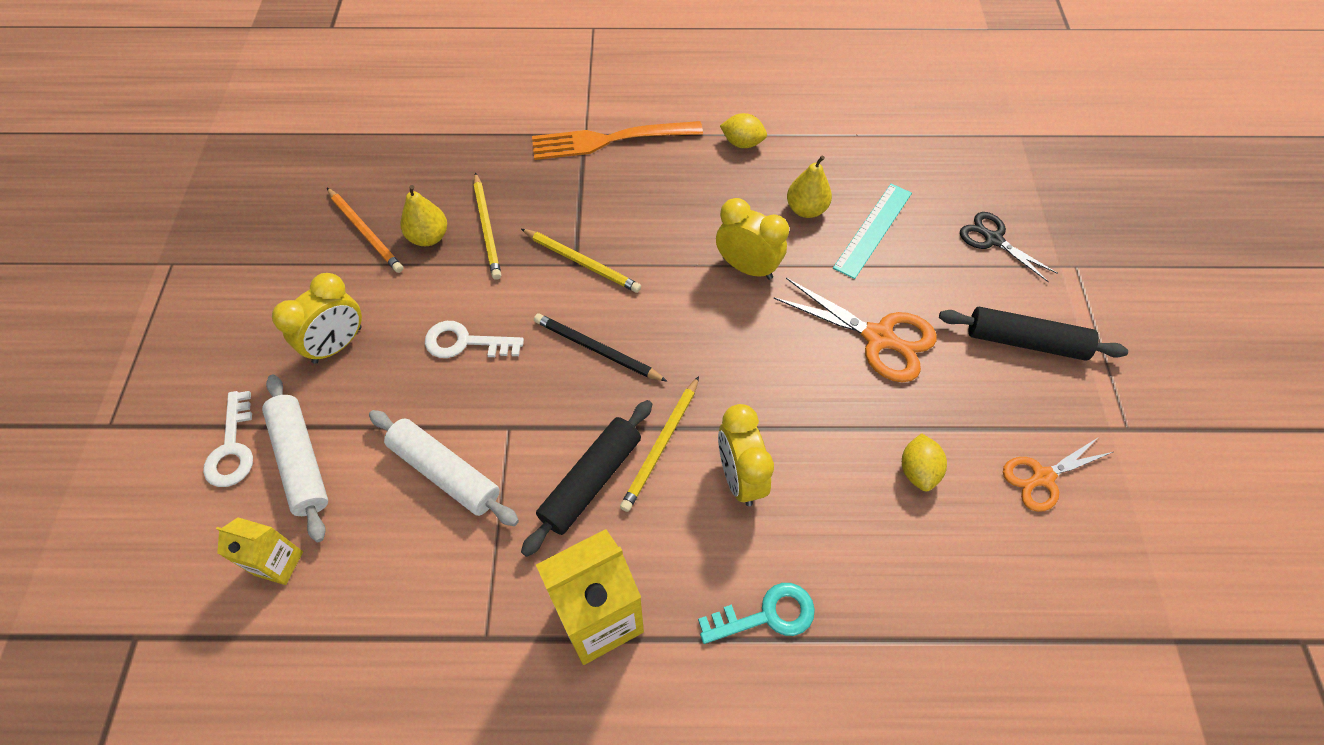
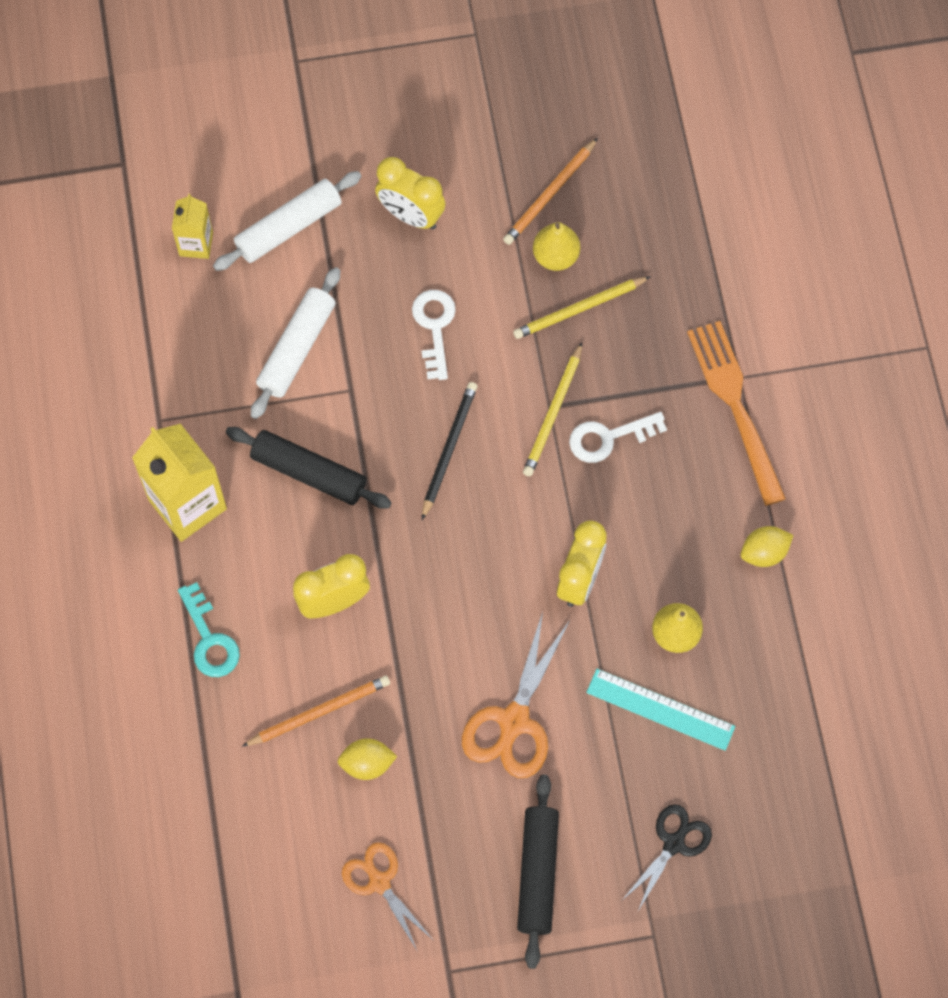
camera: 80 degrees right, 10 degrees up
(232, 448) = (291, 168): white key -> white key (608, 438)
(661, 445) = (354, 527): yellow pencil -> none
(742, 143) = (764, 552): yellow lemon -> yellow lemon turned 60 degrees clockwise
(860, 509) = (319, 712): none -> orange pencil

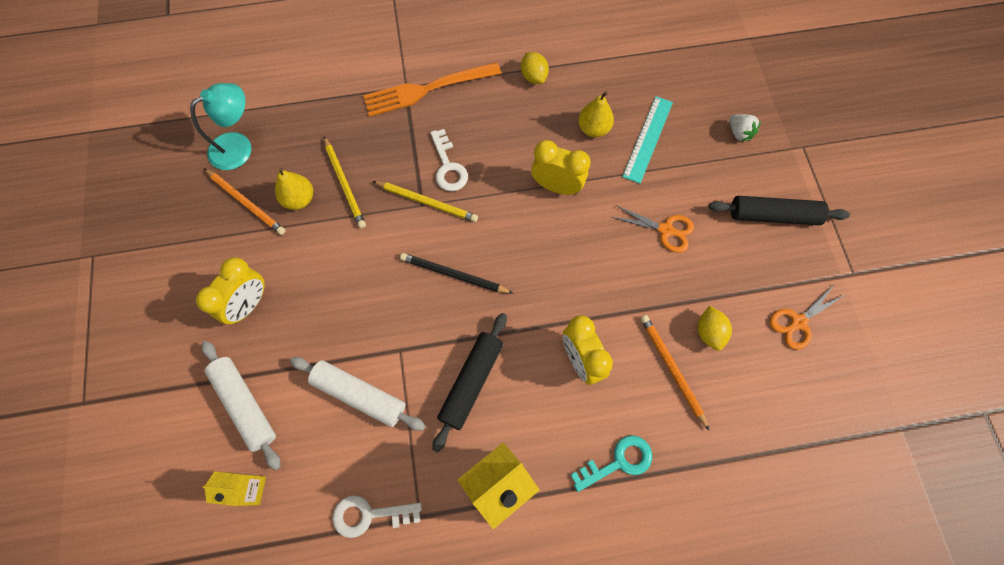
camera: 90 degrees left, 0 degrees up
(434, 327) = (350, 286): white key -> white key (369, 515)
(513, 722) = (666, 230): orange scissors -> orange scissors, size x0.65
(634, 174) = (239, 146): none -> turquoise lamp
(674, 843) = (739, 133): black scissors -> white strawberry

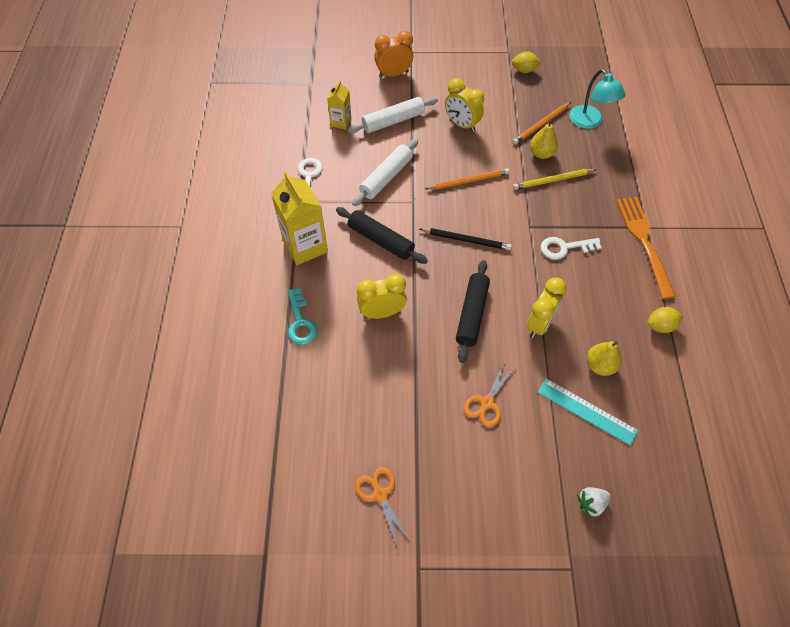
camera: 100 degrees right, 10 degrees down
(137, 423) = (393, 74): none -> orange clock
(427, 202) = (532, 230): yellow pencil -> none
(454, 275) = (466, 240): black pencil -> black pencil turned 75 degrees clockwise
(672, 369) = (360, 376): orange pencil -> orange pencil (468, 181)
(709, 332) = (385, 413): yellow lemon -> yellow lemon (524, 70)
(773, 216) = (491, 508): black rolling pin -> black rolling pin (471, 314)

